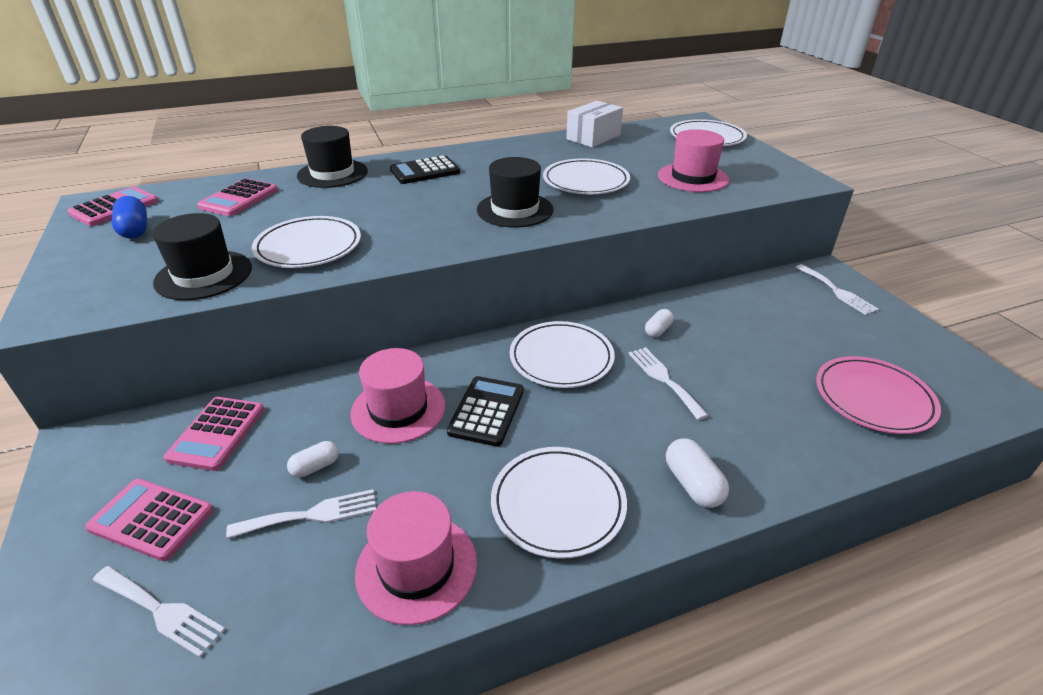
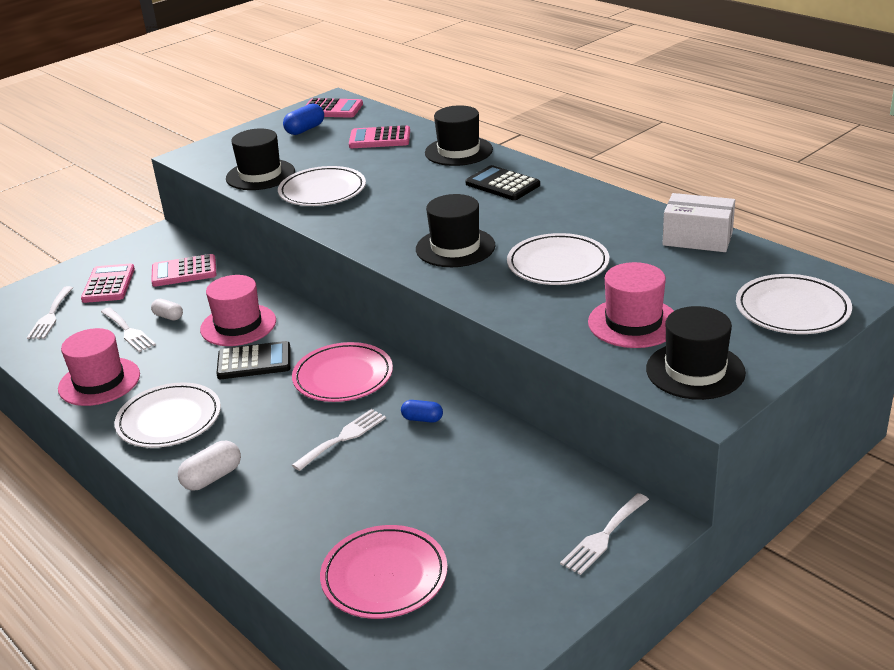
camera: 70 degrees right, 5 degrees down
(561, 358) = (343, 377): white plate -> pink plate
(658, 330) = (422, 419): white capsule -> blue capsule
(766, 175) = (695, 371): none -> black hat

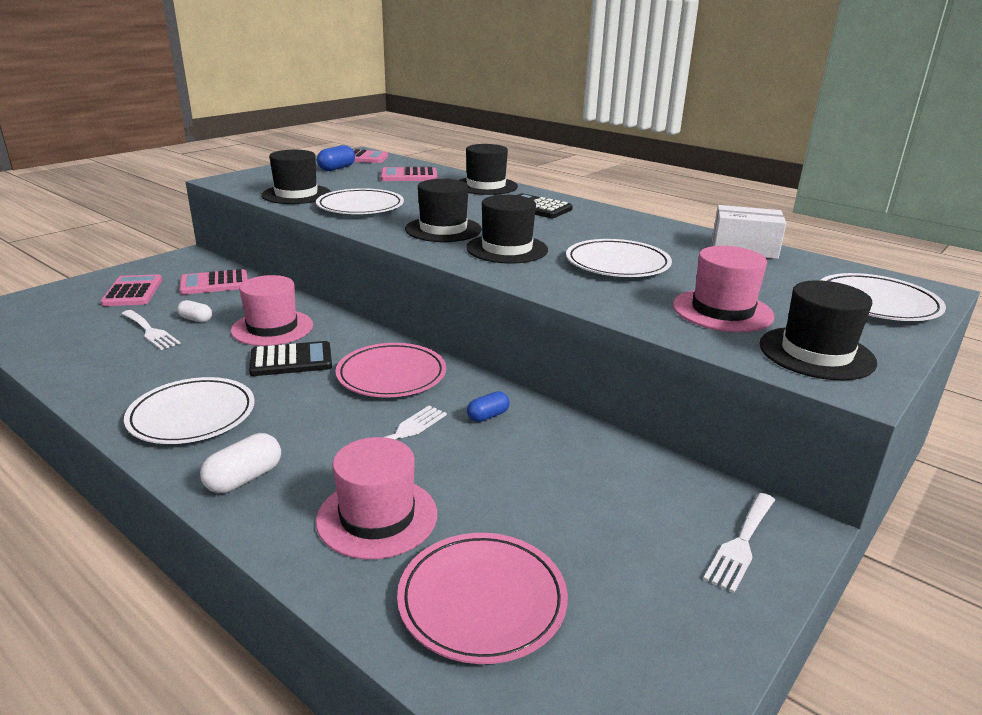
camera: 10 degrees left, 5 degrees down
(51, 316) = (64, 316): white fork -> none
(99, 382) = (111, 377): pink hat -> pink hat (377, 517)
(399, 222) = (443, 229): none -> black hat
(422, 419) = (488, 416): blue capsule -> blue capsule turned 45 degrees counterclockwise

